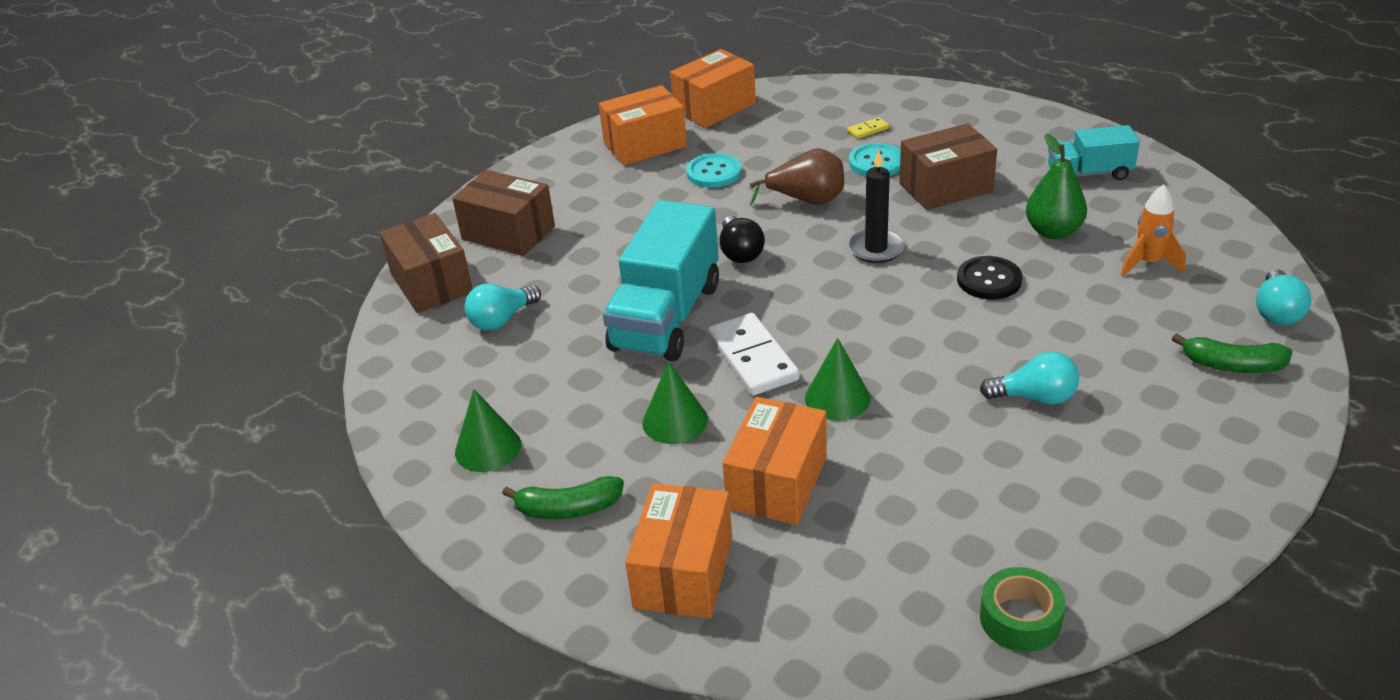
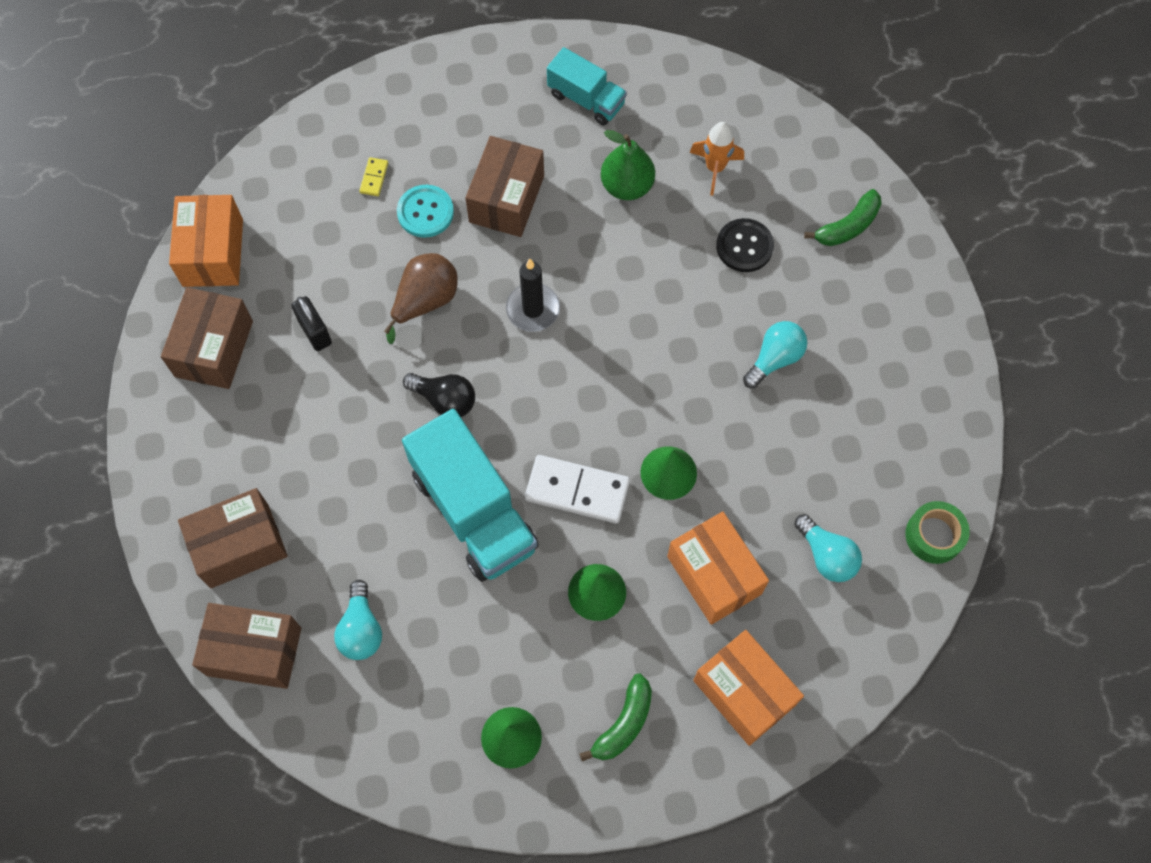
camera: 55 degrees left, 30 degrees up
(645, 145) = (214, 349): orange box -> brown box
(714, 172) = (315, 332): turquoise button -> black padlock
(989, 280) = (639, 274): black button -> black button (744, 246)
(1089, 174) = (586, 99): turquoise truck -> turquoise truck turned 90 degrees counterclockwise
(1276, 312) = (826, 152): turquoise light bulb -> turquoise light bulb (826, 556)

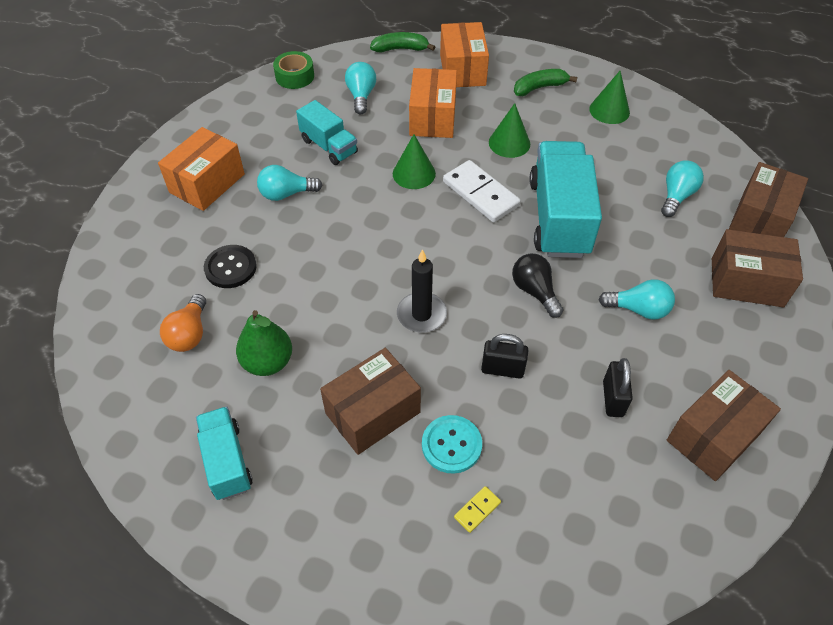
camera: 145 degrees left, 15 degrees down
(213, 252) = (679, 531): orange box -> orange box (207, 183)
(254, 651) = (759, 220): brown box -> brown box turned 75 degrees clockwise
(334, 442) = (638, 309): none -> turquoise light bulb
(425, 301) = (502, 369): brown pear -> black padlock
(715, 168) = (189, 334): orange rocket -> orange light bulb
(791, 450) = (329, 146): none -> turquoise truck
(848, 226) = (149, 239): green banana -> green banana (400, 49)

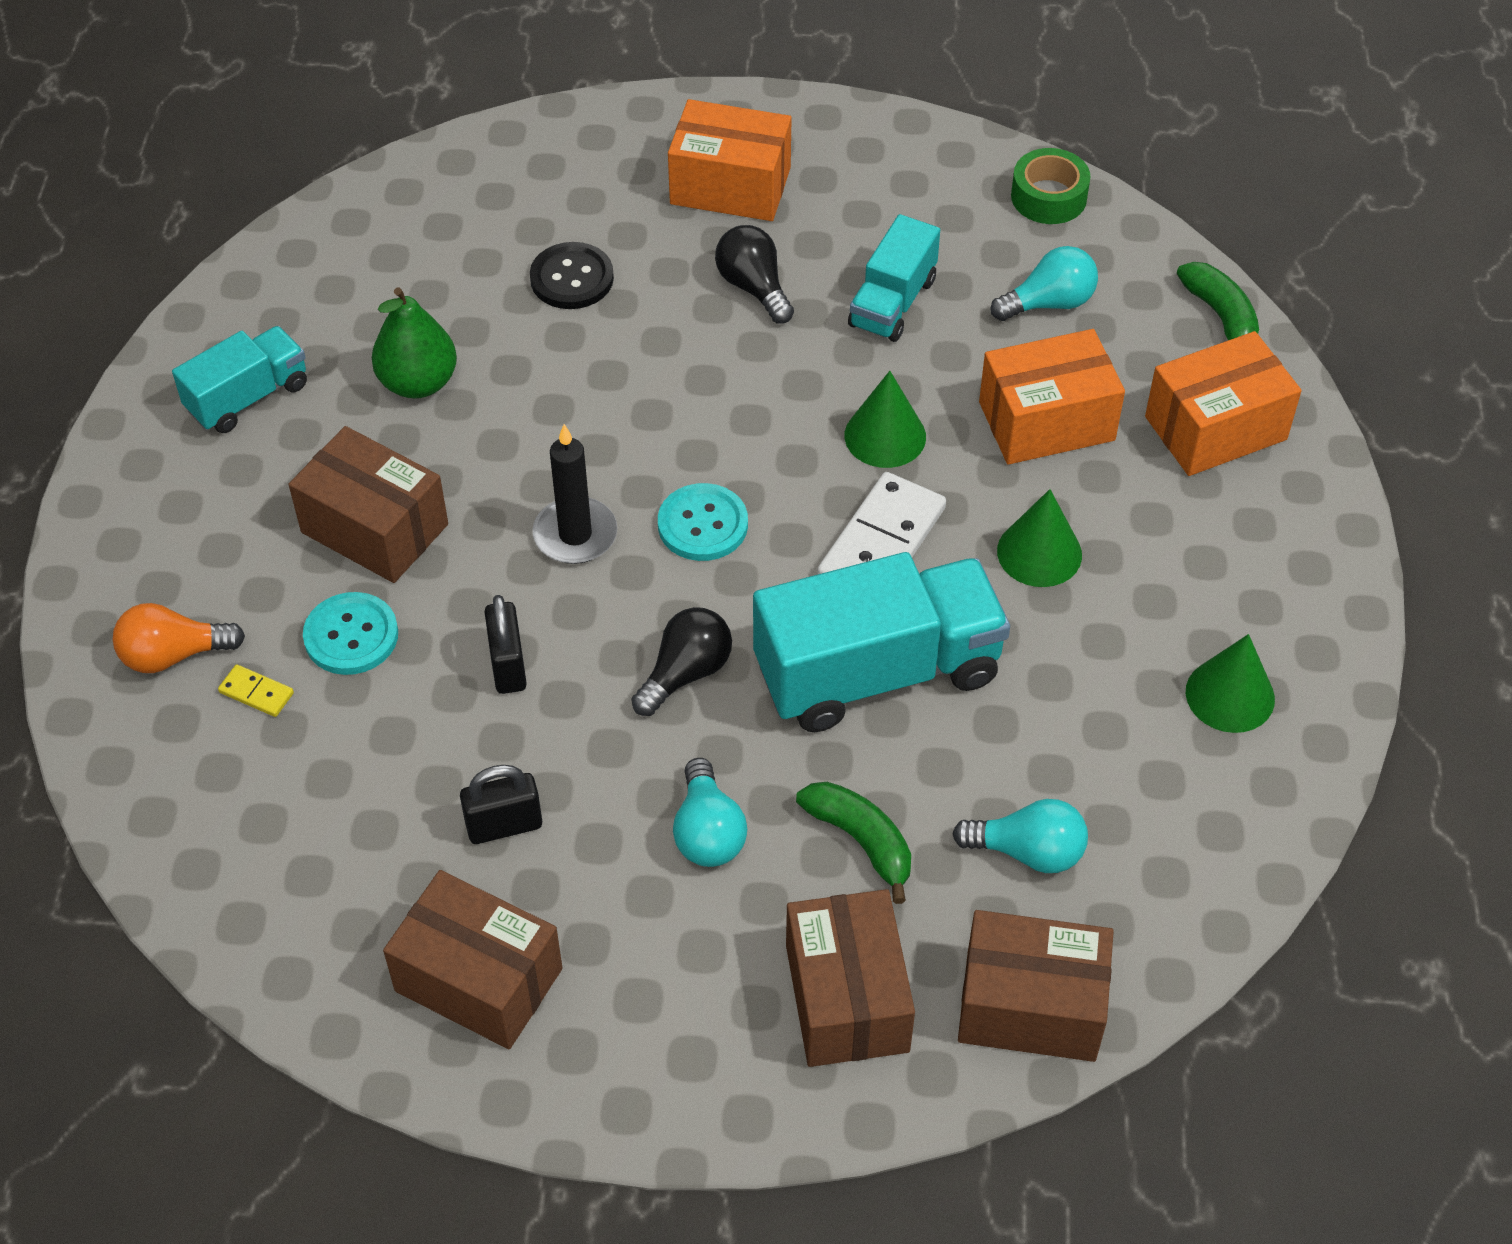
camera: 70 degrees right, 0 degrees up
(189, 334) = (434, 280): orange light bulb -> orange light bulb (173, 655)
(286, 194) = (754, 287): turquoise light bulb -> black light bulb
(439, 258) = (702, 524): none -> turquoise button
(539, 88) = (1234, 563): green banana -> green banana (861, 841)

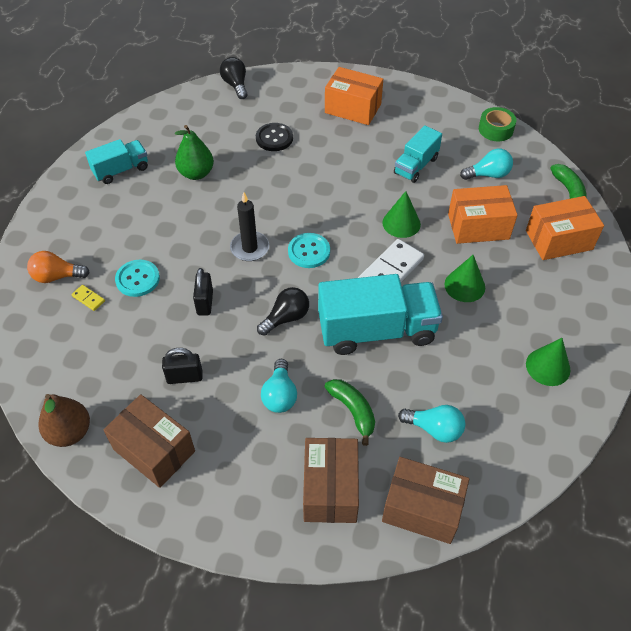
camera: 10 degrees right, 0 degrees up
(296, 972) = (70, 432): none -> brown pear
(375, 528) = (161, 233): brown box -> none
(754, 287) = (354, 152): black light bulb -> black light bulb (235, 85)

